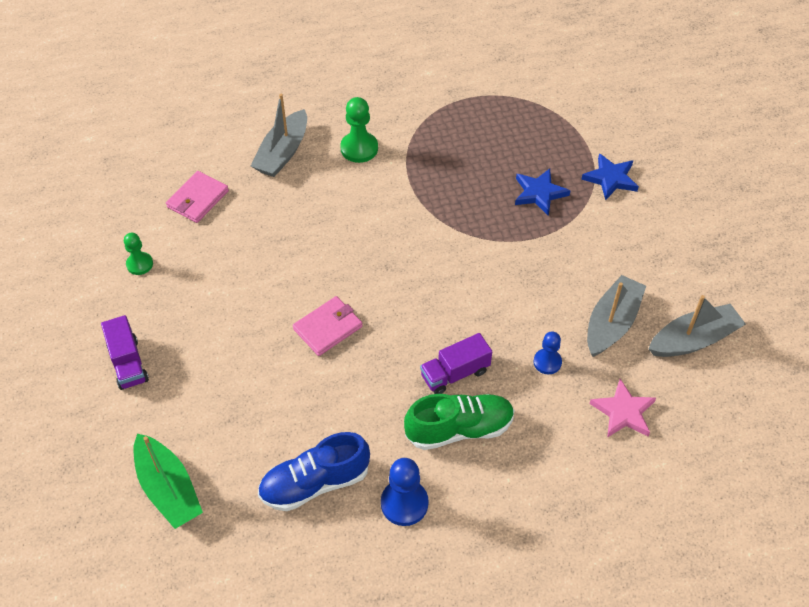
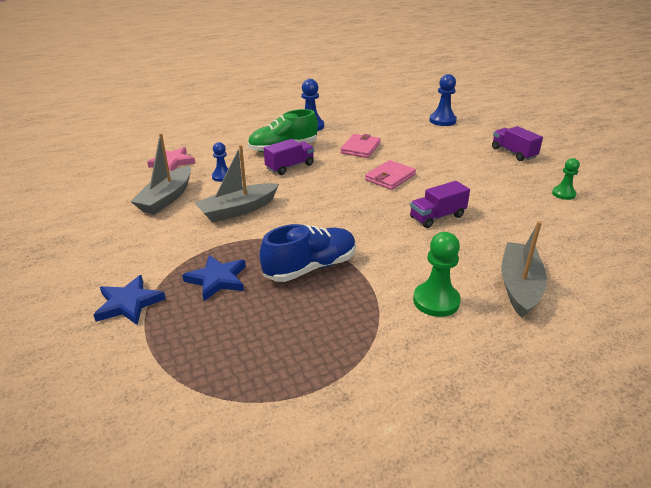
camera: 170 degrees right, 20 degrees down
(168, 489) = (442, 121): green boat -> blue pawn
(198, 199) = (565, 238): pink wallet -> pink wallet (360, 148)
(306, 246) = (437, 217): none -> purple truck
(315, 483) = (363, 127): blue shoe -> blue shoe (310, 267)
(693, 340) = (102, 196): grey boat -> grey boat (238, 210)

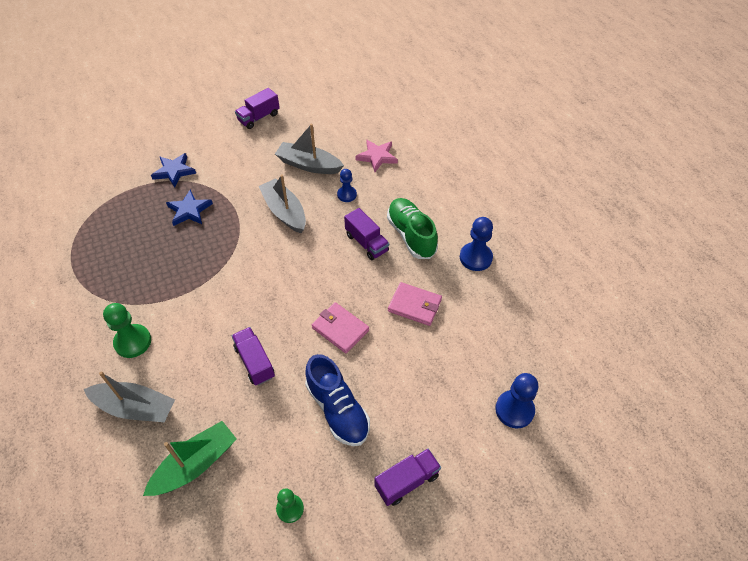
camera: 90 degrees right, 20 degrees up
(52, 237) = (259, 117): none -> purple truck
(310, 267) = (192, 263): blue shoe -> blue shoe (338, 409)
(557, 241) = (195, 464): none -> green boat

